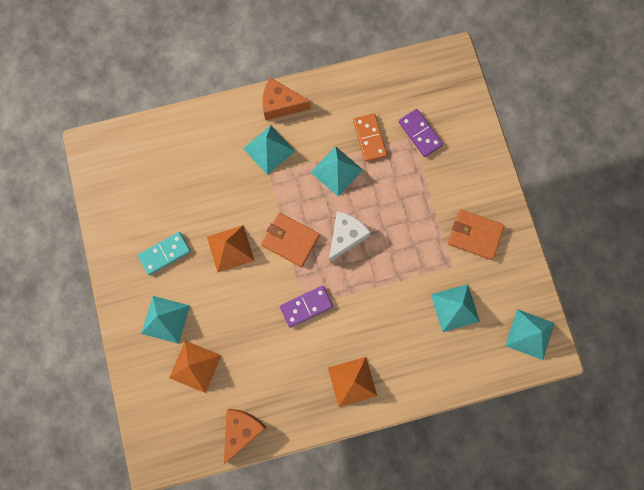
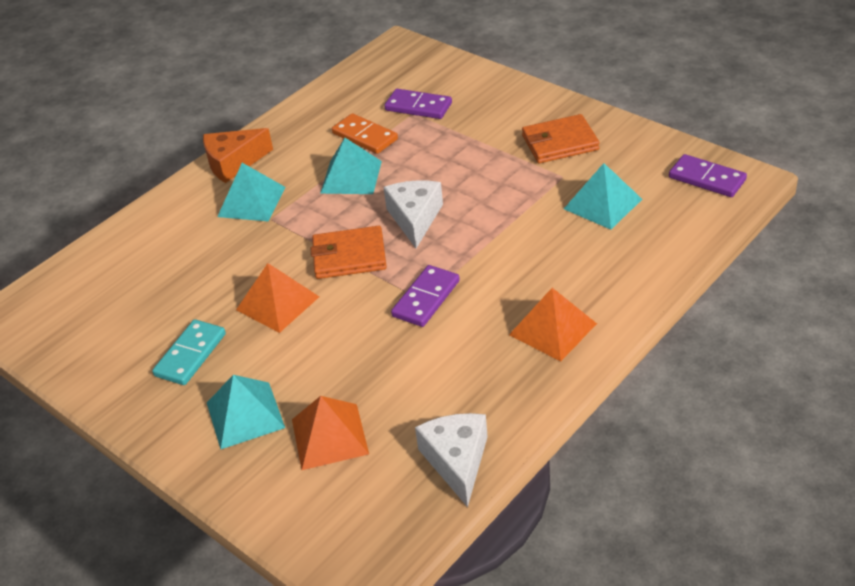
camera: 30 degrees left, 35 degrees down
(241, 430) = (457, 461): orange cheese -> white cheese
(530, 334) = (707, 178): turquoise pyramid -> purple domino

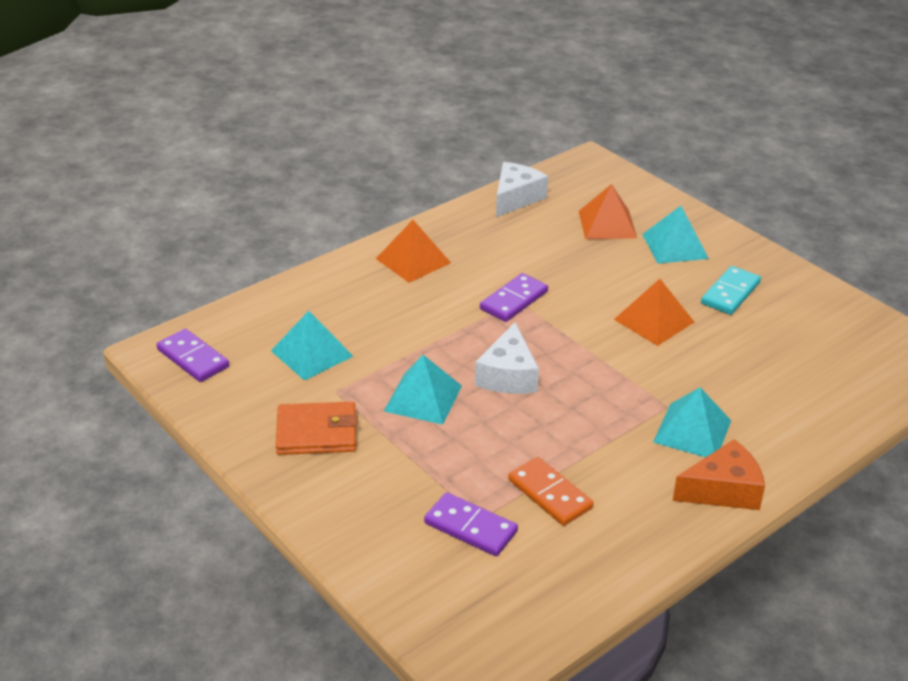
camera: 175 degrees left, 5 degrees down
(349, 256) = (582, 350): orange wallet -> none
(351, 177) = (572, 439): turquoise pyramid -> turquoise pyramid (423, 398)
(457, 461) = (516, 198): white cheese -> white cheese turned 150 degrees counterclockwise

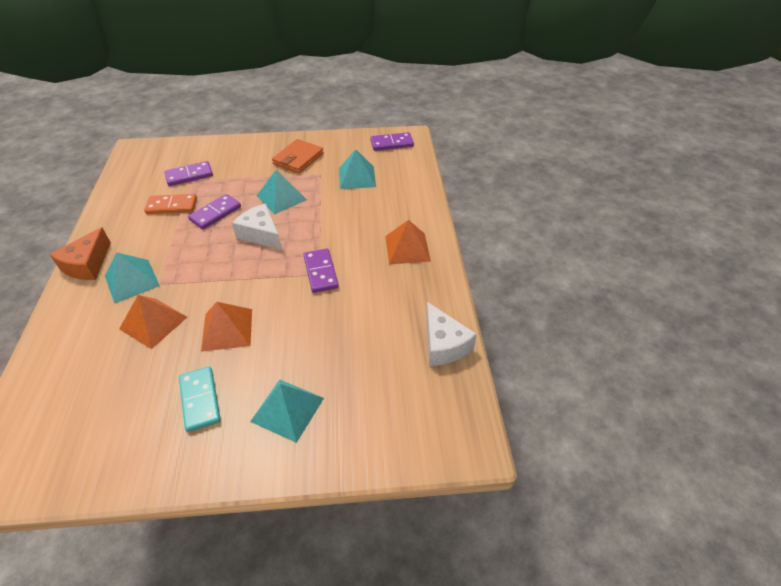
camera: 125 degrees right, 10 degrees up
(517, 439) = (215, 213): none -> purple domino
(607, 224) = (358, 383): orange pyramid -> orange pyramid (153, 323)

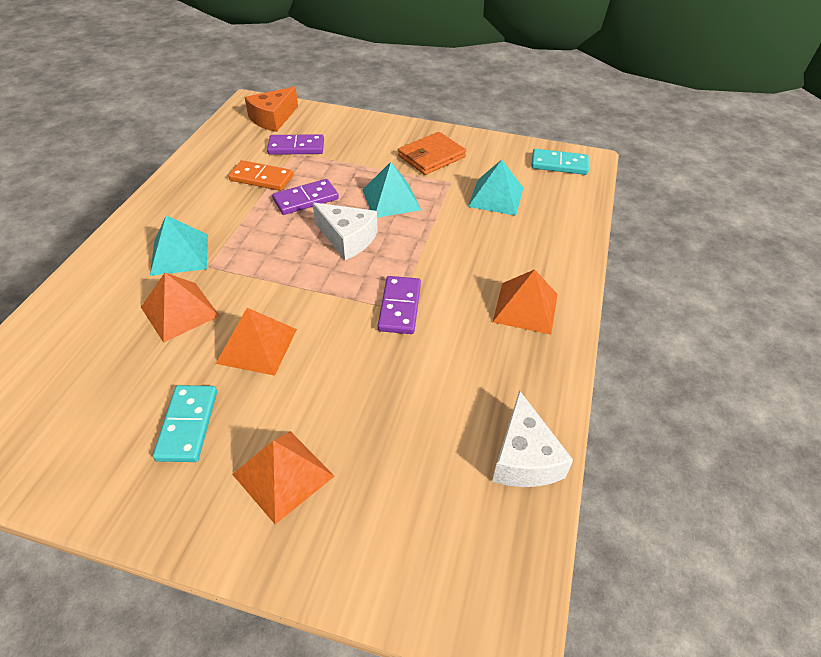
camera: 20 degrees right, 0 degrees up
(87, 265) = (143, 222): orange cheese -> orange cheese (273, 118)
(261, 234) = (347, 239): white cheese -> white cheese turned 150 degrees clockwise
(287, 409) = (283, 475): turquoise pyramid -> orange pyramid
(392, 143) = (559, 164): purple domino -> turquoise domino

